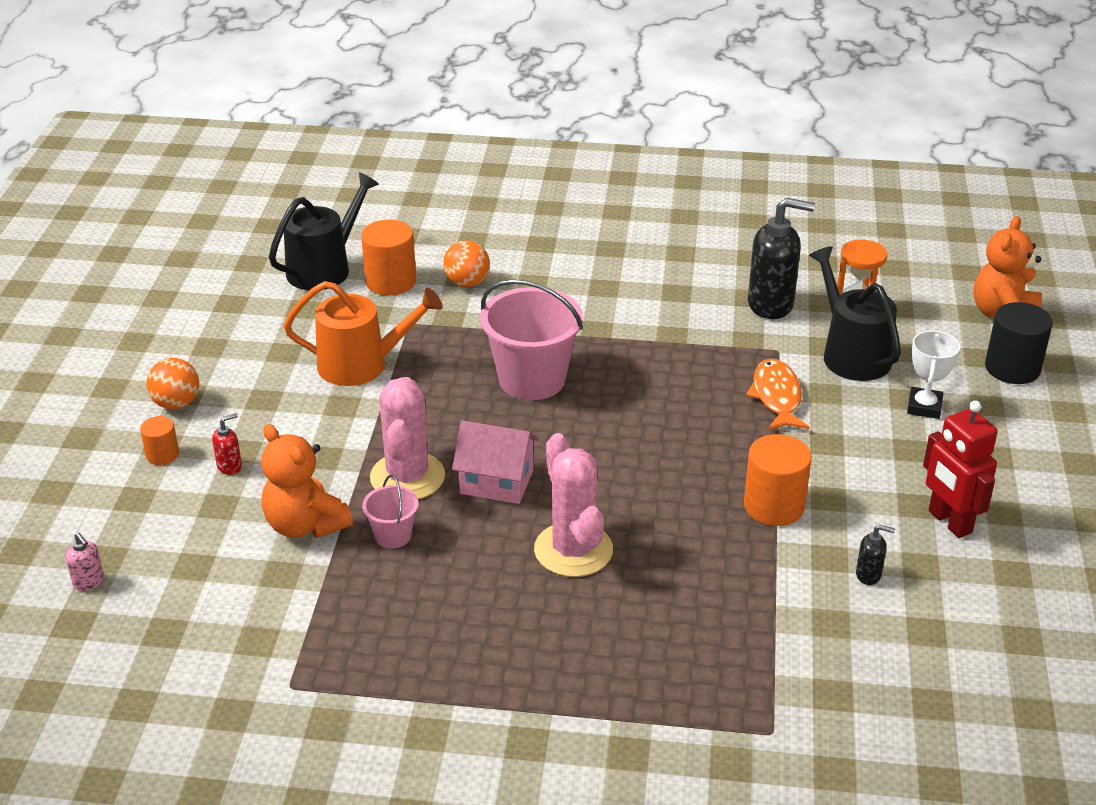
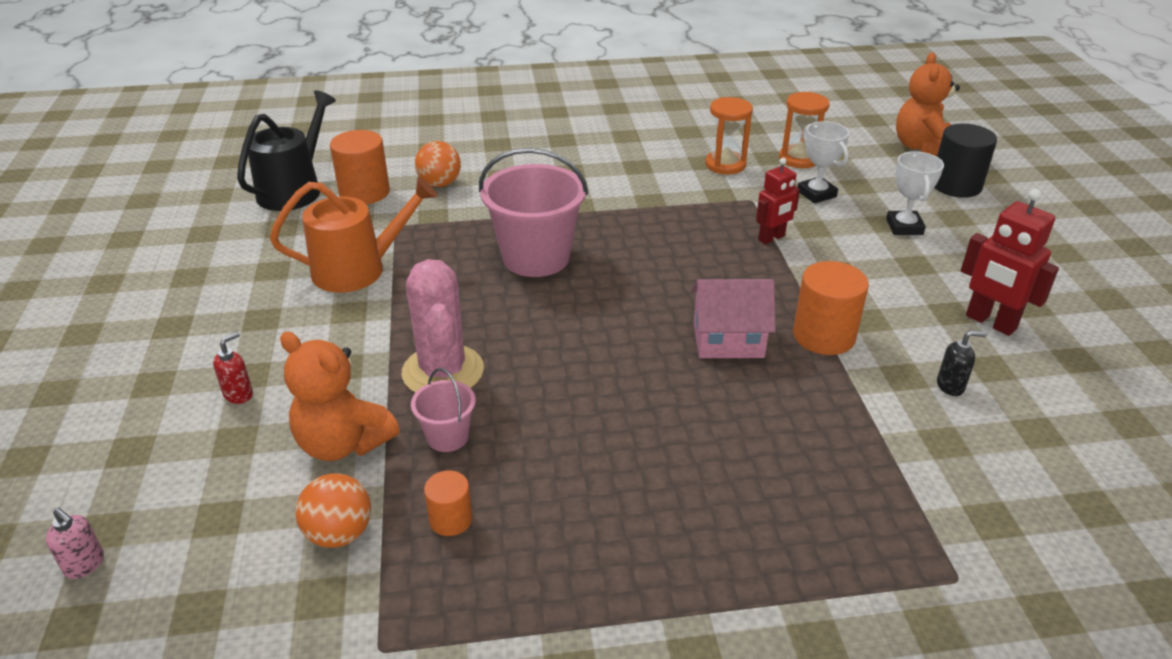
camera: 15 degrees left, 0 degrees up
(162, 454) = (156, 395): orange cylinder -> orange cylinder (451, 519)
(176, 403) = (162, 338): orange ball -> orange ball (339, 534)
(496, 482) = (539, 360): pink house -> pink house (728, 341)
(573, 550) = (649, 416): pink cactus -> none
(771, 305) = (725, 165): black soap dispenser -> orange hourglass
(776, 397) = (771, 238): orange fish -> red robot
(851, 354) = (816, 194): black watering can -> white trophy

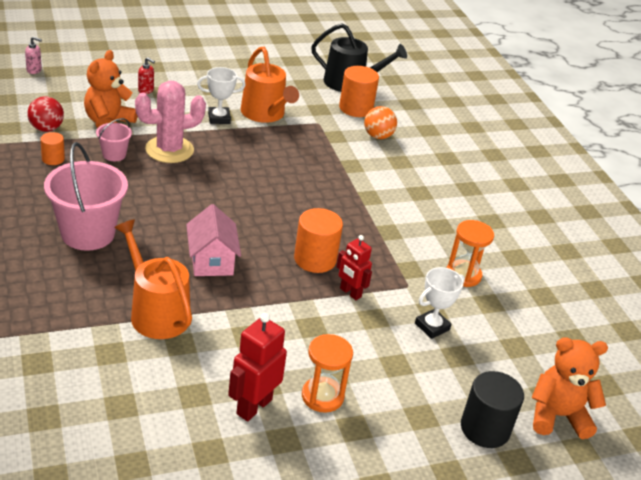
camera: 75 degrees right, 0 degrees up
(85, 565) = (34, 70): pink soap dispenser -> pink soap dispenser turned 105 degrees counterclockwise
(339, 534) = (46, 128): orange ball -> red ball
(536, 257) = (294, 179): pink bucket -> pink bucket (88, 233)
(799, 159) = (493, 322): orange hourglass -> orange hourglass (322, 396)
(824, 336) = (223, 308): orange cylinder -> orange cylinder (315, 259)
(849, 396) = (156, 312): none -> orange watering can
(904, 227) = (392, 376): white trophy -> white trophy (219, 118)
(950, 386) = (170, 366): black soap dispenser -> none

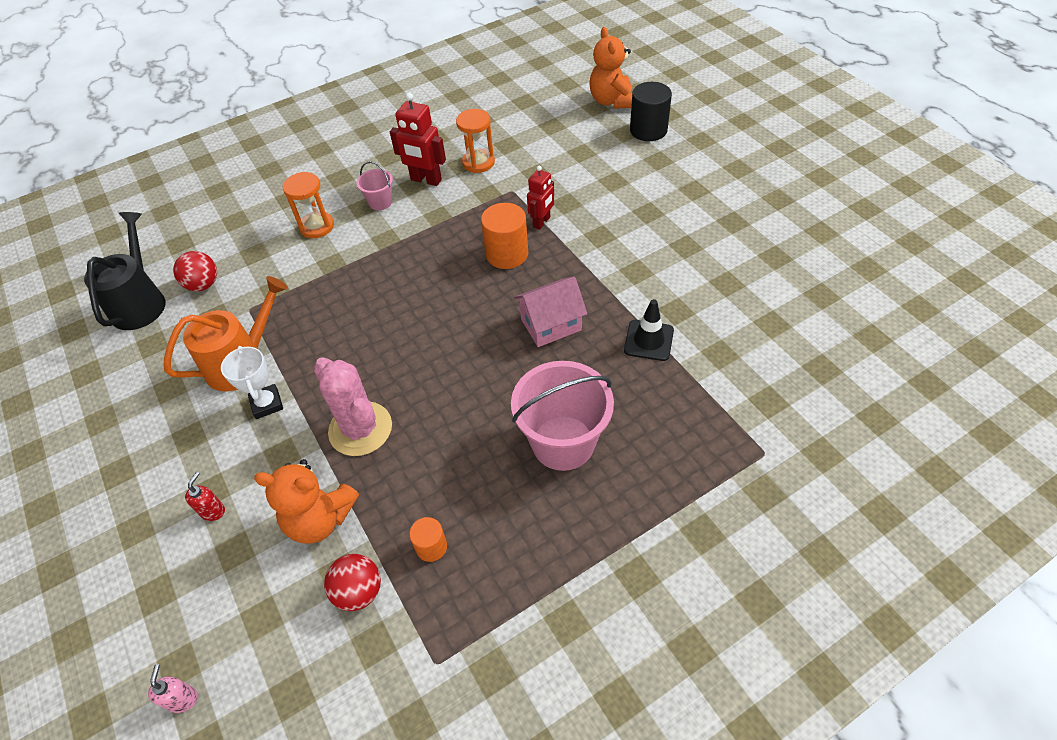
camera: 95 degrees left, 15 degrees up
(114, 154) = (394, 482): pink bucket -> pink bucket (380, 202)
(156, 312) = (648, 340): orange watering can -> black traffic cone
(253, 406) = (713, 246): red robot -> red robot (426, 180)
(322, 396) = (675, 212): orange hourglass -> orange hourglass (317, 226)
(356, 108) = (203, 284): orange cylinder -> red ball
(378, 136) = (263, 255): orange ball -> none
(432, 326) = (556, 169): white trophy -> none

